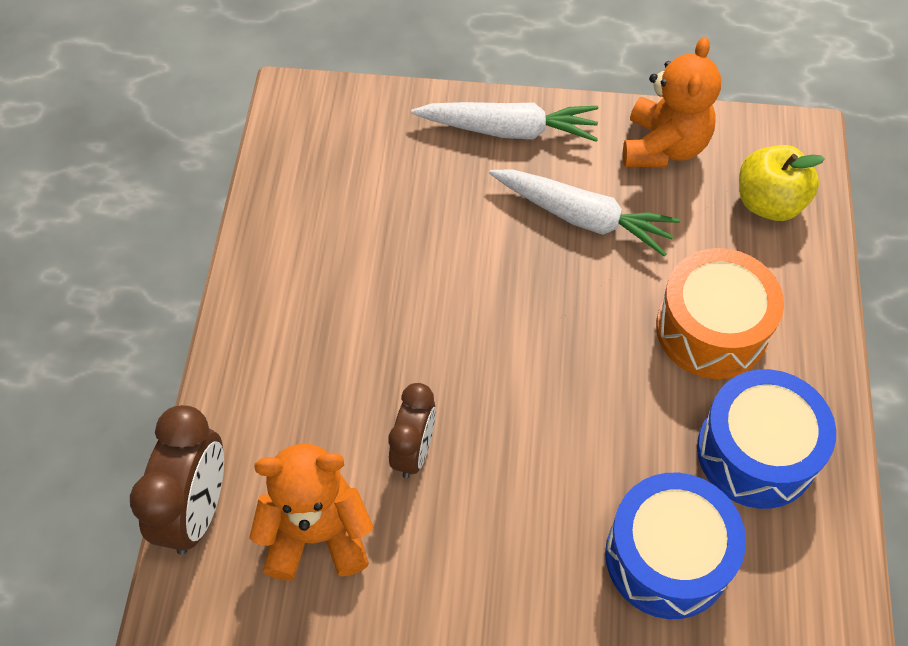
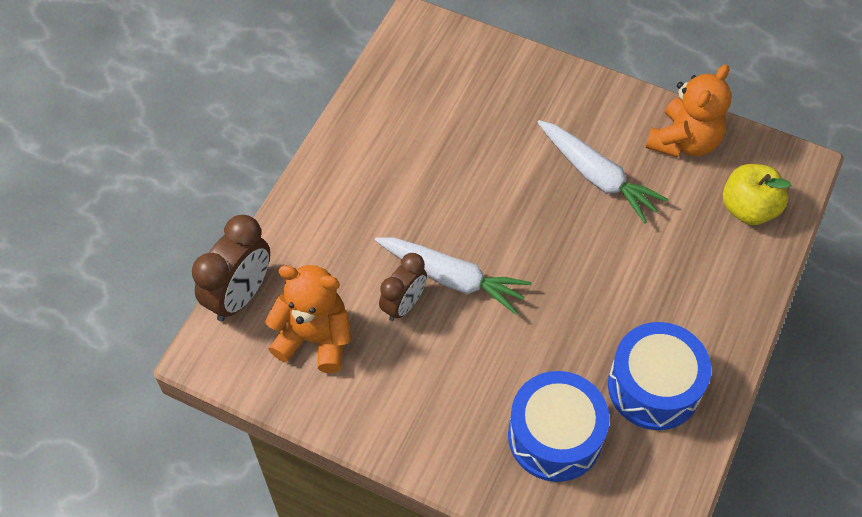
camera: 20 degrees right, 0 degrees up
(509, 130) = (568, 94): white carrot -> white carrot (452, 278)
(711, 329) = (660, 288): orange drum -> none

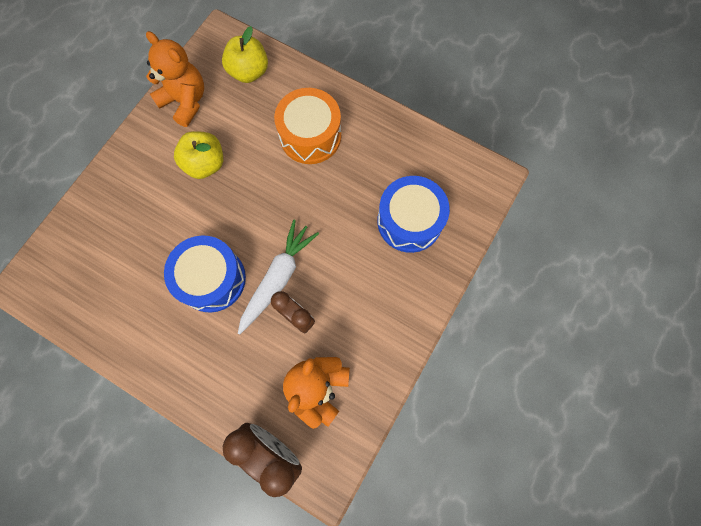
camera: 85 degrees left, 15 degrees up
(597, 176) = (205, 164): white carrot -> yellow apple
(654, 386) = (378, 154): blue drum -> blue drum (212, 279)
(664, 295) = (310, 136): none -> orange drum

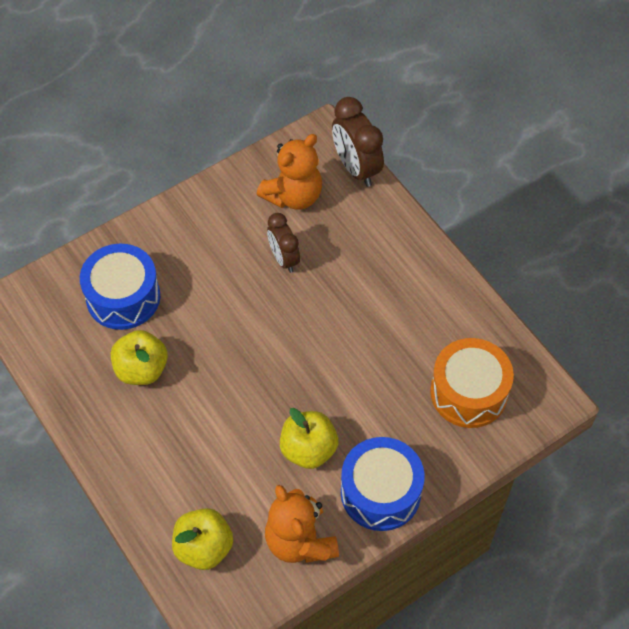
camera: 155 degrees left, 15 degrees down
(212, 279) = (351, 325): blue drum -> blue drum (380, 492)
(278, 278) = (284, 299): white carrot -> none
(310, 136) = (173, 431): orange drum -> orange drum (468, 392)
(360, 170) = (141, 369): none -> yellow apple

